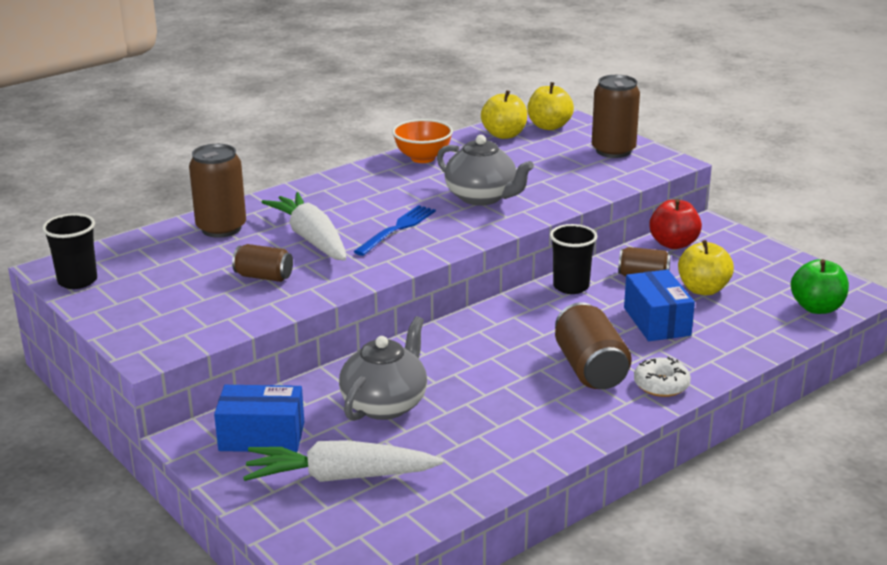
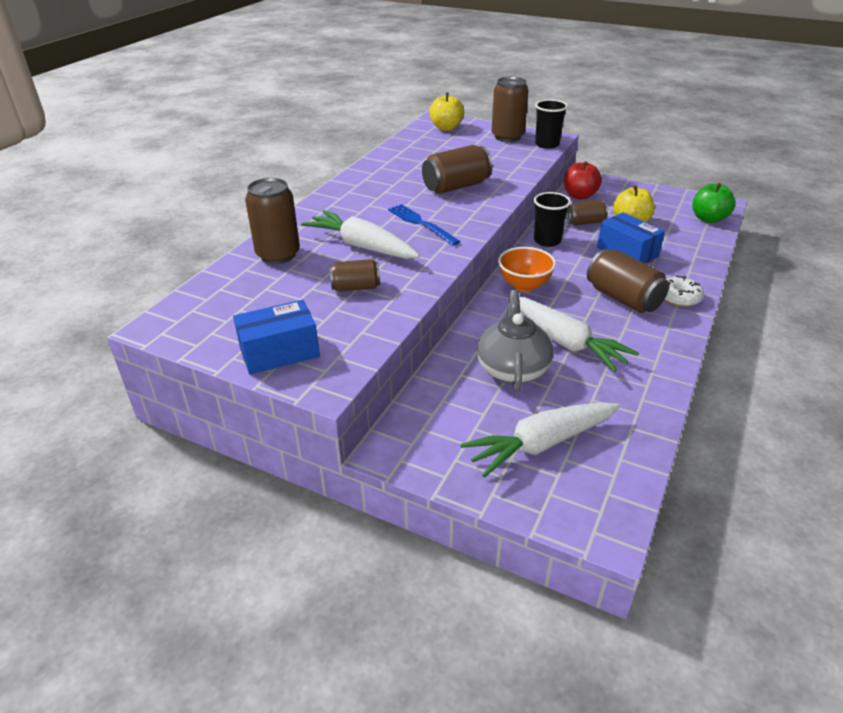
camera: 25 degrees left, 10 degrees up
(77, 281) = (190, 333): black cup -> black cup (547, 144)
(262, 436) = (444, 428): blue box -> blue box (279, 352)
(397, 228) = (420, 223): blue fork -> blue fork turned 45 degrees counterclockwise
(423, 158) = (382, 166): orange bowl -> orange bowl (524, 285)
(471, 395) = (566, 342): none -> white carrot
(482, 197) = (456, 186): grey teapot -> brown can
(504, 135) = (422, 139): yellow apple -> none

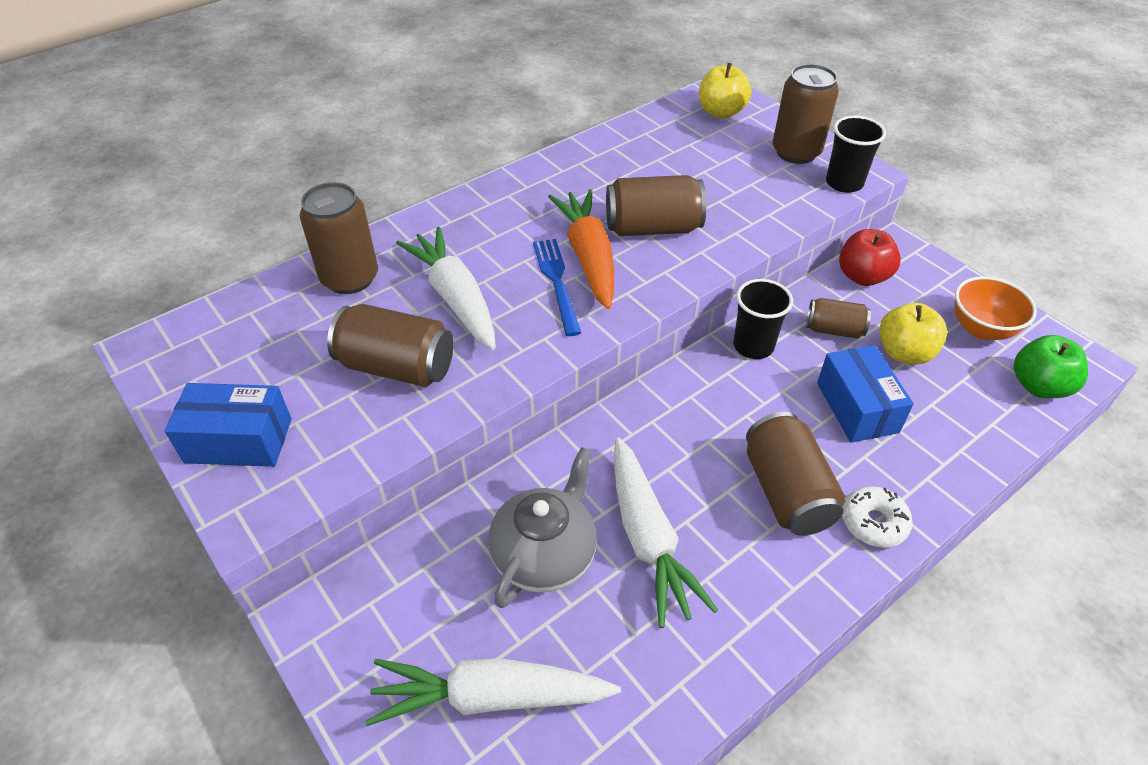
camera: 25 degrees right, 10 degrees up
(355, 287) = (397, 366): brown can -> brown can, size x1.66
(429, 208) = (588, 257): none -> orange carrot
(524, 285) = (664, 415): orange bowl -> orange bowl (981, 329)

